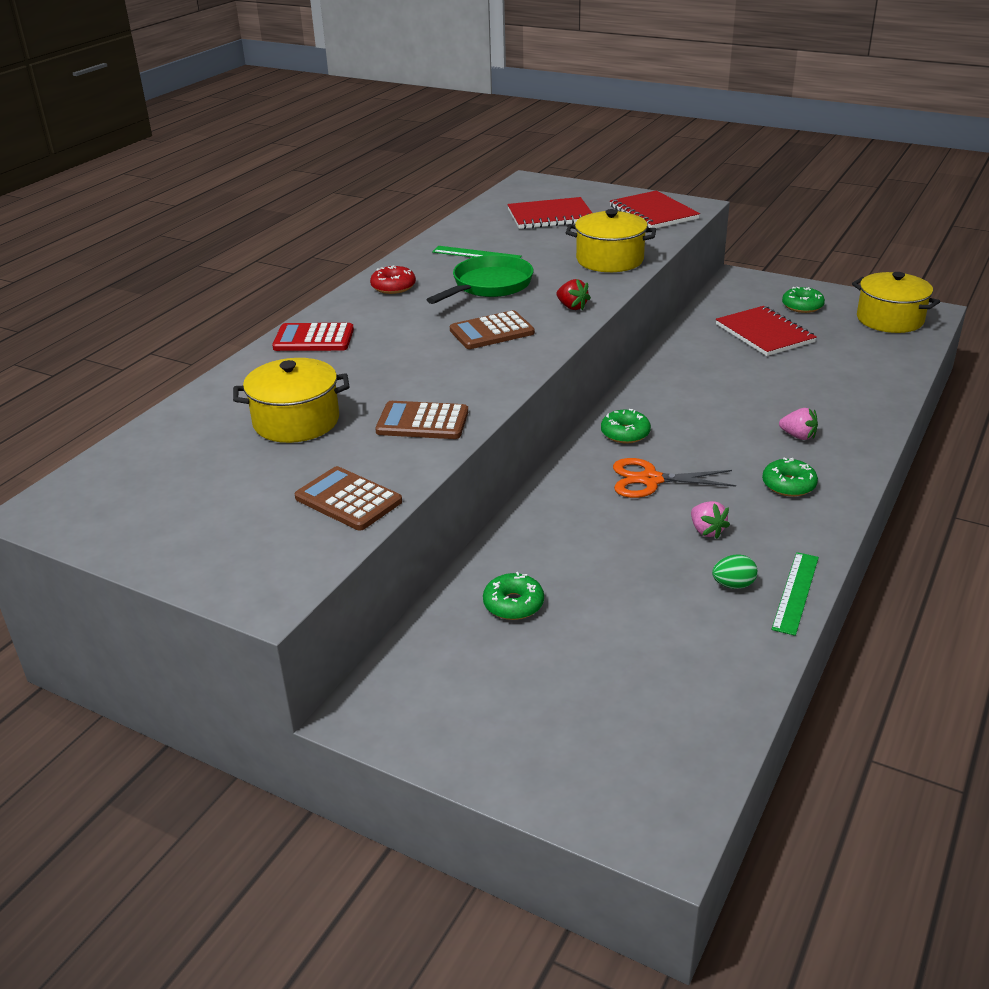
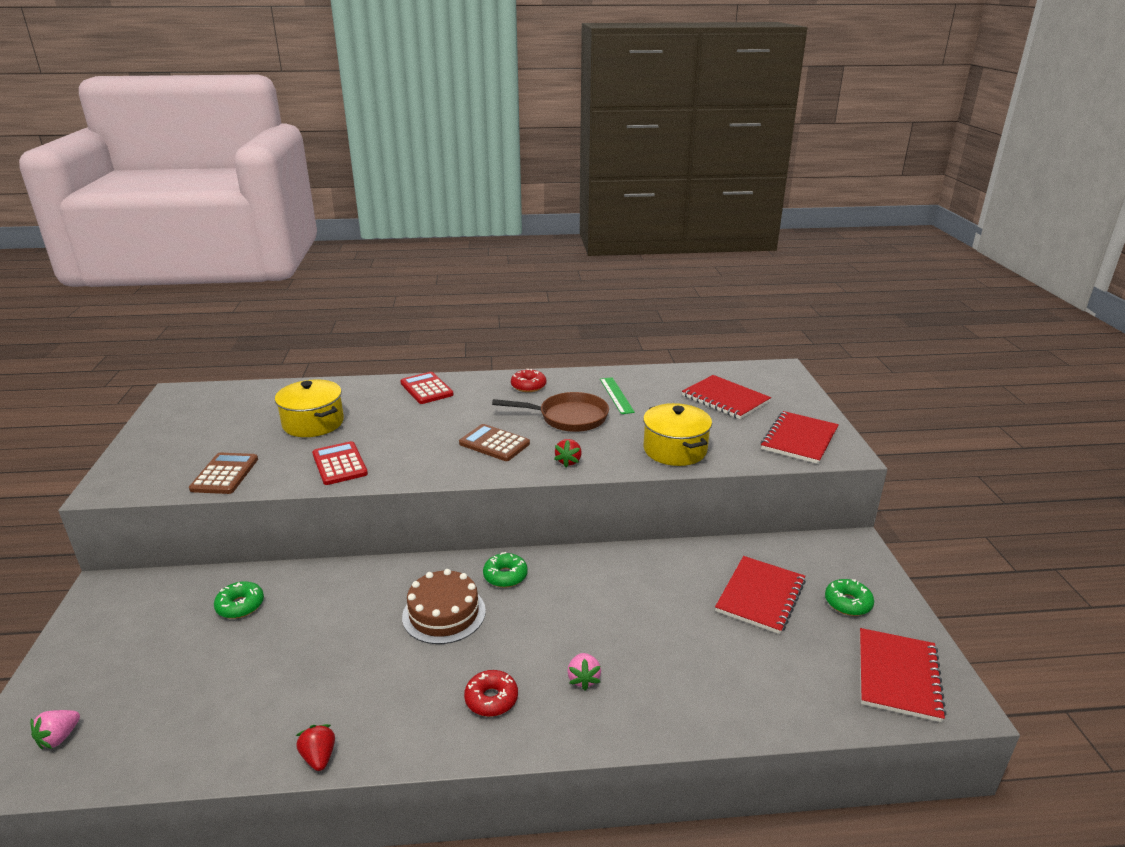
camera: 55 degrees right, 5 degrees down
(422, 422) = (339, 464): brown calculator -> red calculator
(489, 286) = (568, 417): green pan -> brown pan
(650, 480) = (444, 613): orange scissors -> brown cake
(706, 531) = (386, 671): pink strawberry -> pink strawberry (59, 738)
(733, 585) = (313, 713): green egg -> none
(788, 485) = (491, 699): green donut -> red donut
(795, 592) = (319, 757): green ruler -> red strawberry
(890, 319) = (898, 676): yellow pot -> red notebook

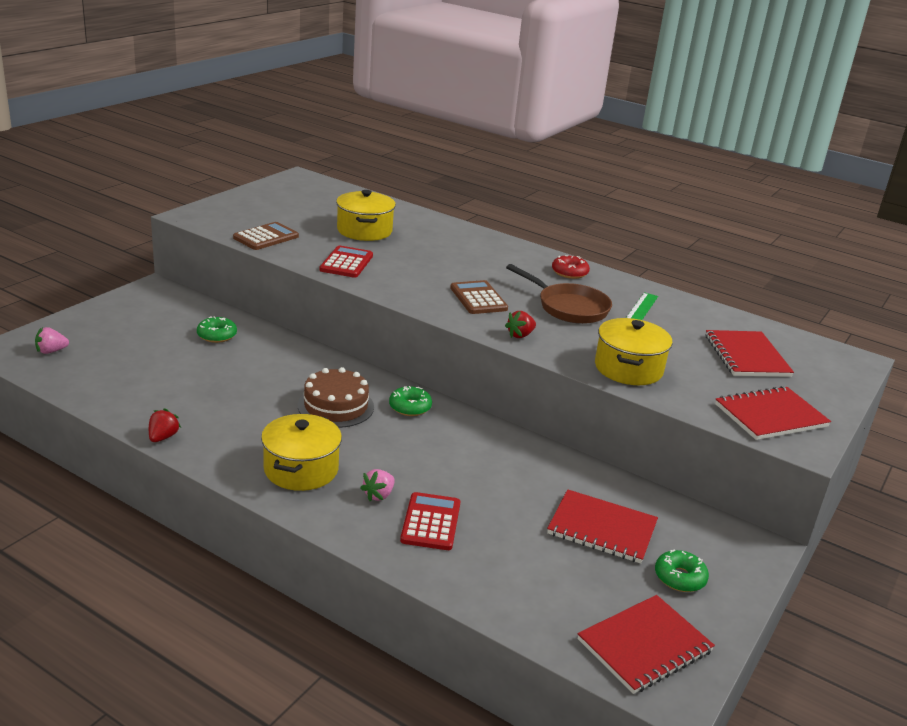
camera: 35 degrees right, 0 degrees up
(426, 389) = (480, 242): red calculator -> red calculator (431, 522)
(491, 699) = (301, 469): red donut -> yellow pot
(760, 596) = (602, 529): red notebook -> red notebook turned 45 degrees clockwise

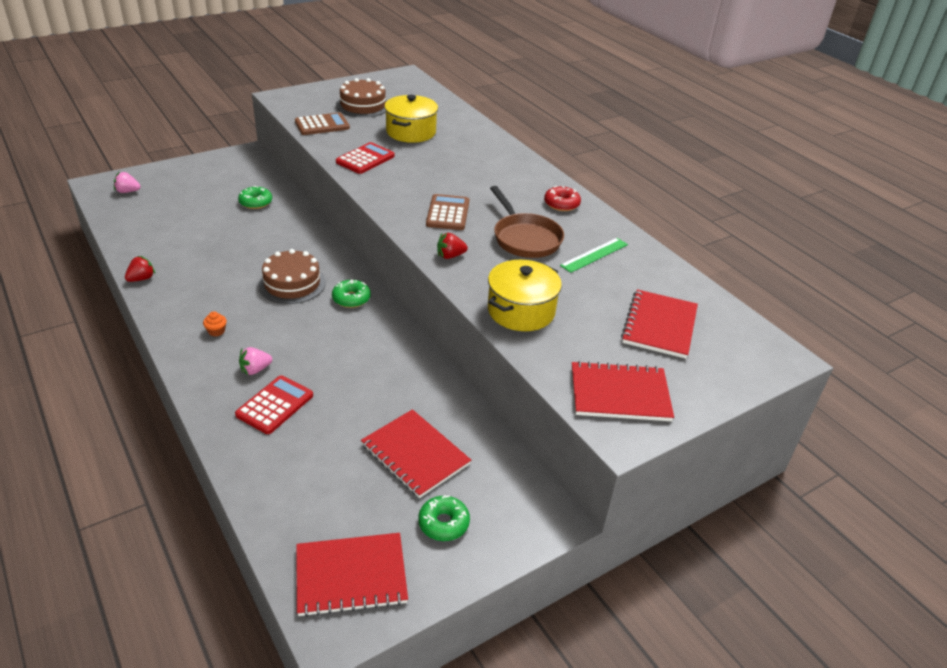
camera: 25 degrees right, 10 degrees up
(288, 212) = (363, 105): none -> brown cake
(301, 469) = (216, 331): yellow pot -> orange cupcake

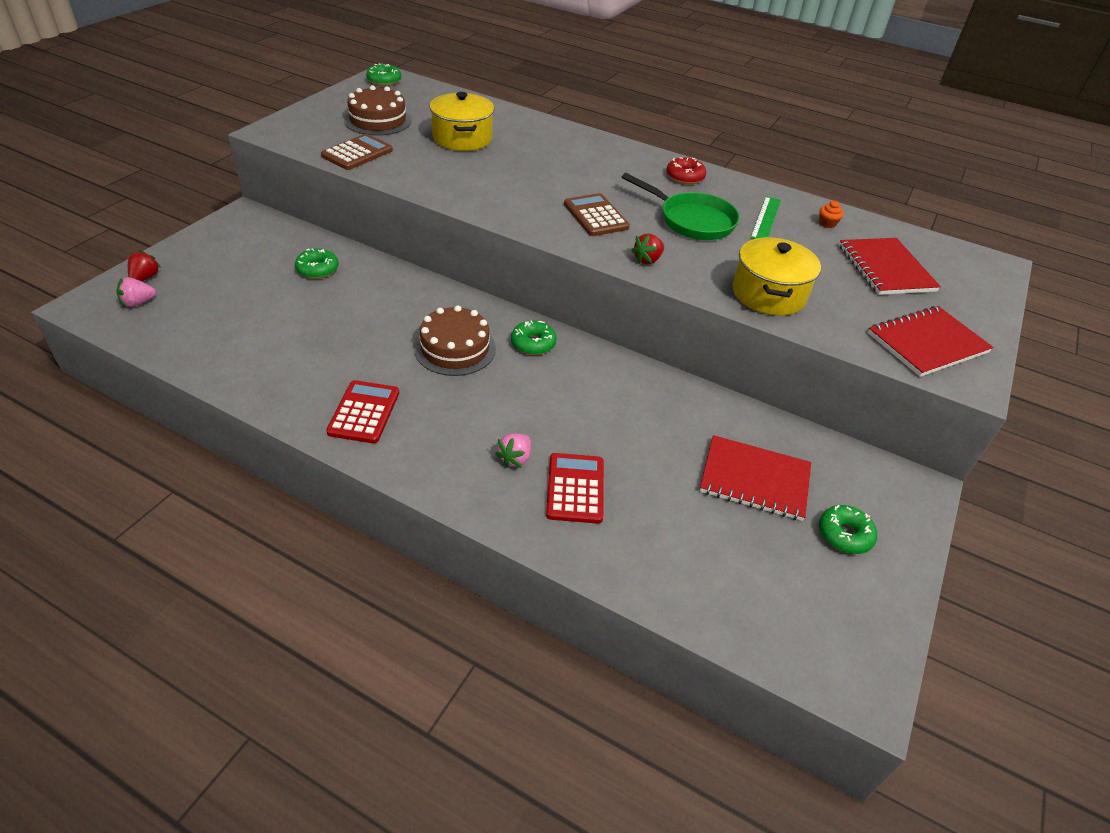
camera: 30 degrees left, 5 degrees up
(141, 279) = (272, 404): red strawberry -> red strawberry (145, 278)
(216, 331) = (427, 432): orange cupcake -> orange cupcake (827, 223)
(351, 576) = (824, 627): red notebook -> none
(365, 159) = (448, 180): red calculator -> red calculator (364, 412)
(400, 78) = (384, 81): none -> green donut
(525, 238) = (692, 220): brown pan -> green pan

